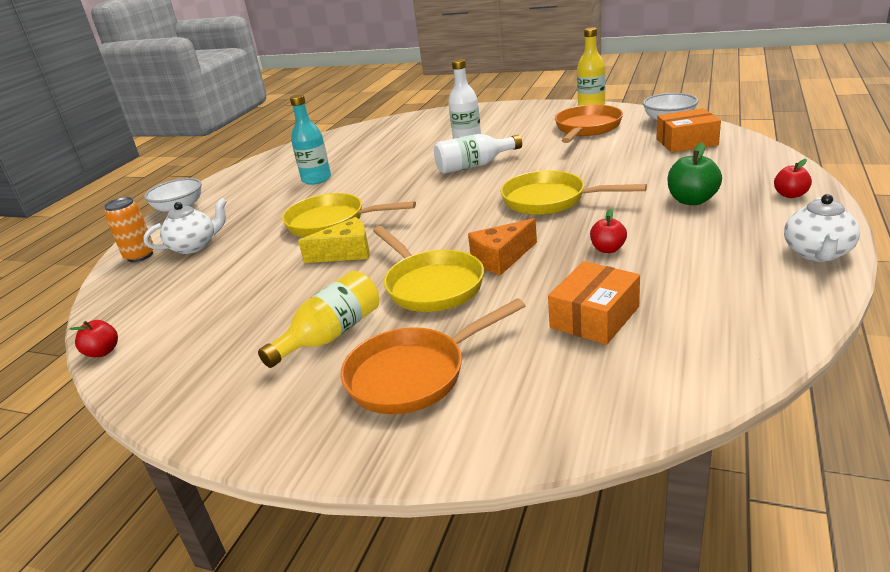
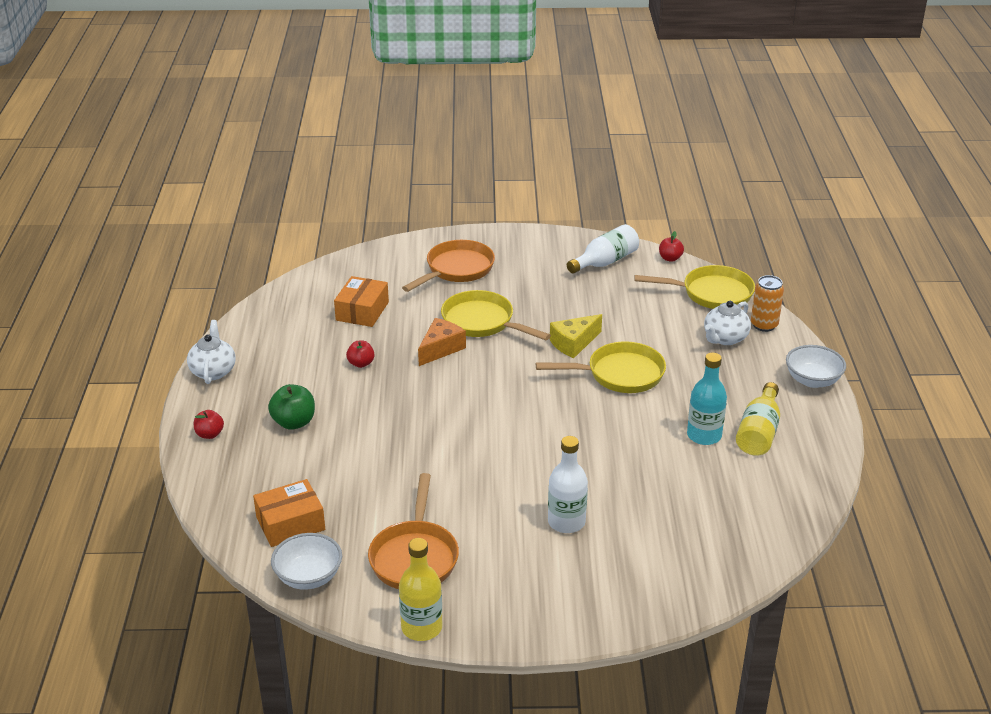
camera: 155 degrees right, 5 degrees up
(331, 335) = (525, 284): yellow bottle -> yellow bottle (758, 433)
(474, 166) = (527, 468): white bottle -> white bottle (605, 262)
(549, 200) = (422, 415): yellow pan -> yellow pan (712, 293)

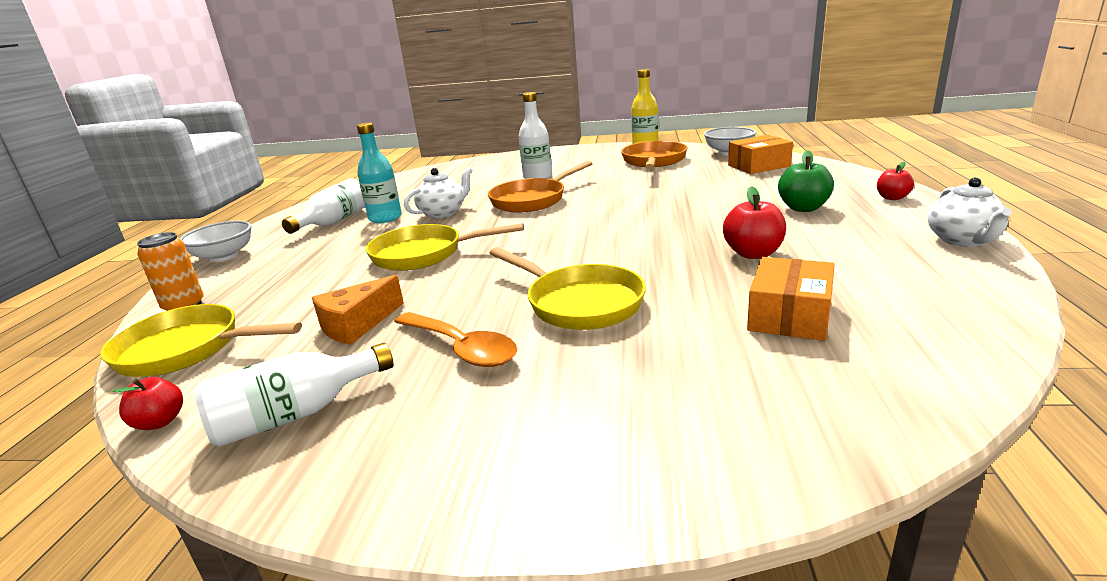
camera: 170 degrees left, 10 degrees down
(361, 363) = (753, 253): red apple -> red apple, size x1.56
(441, 349) = (643, 271): orange cheese -> orange cheese (357, 325)
(457, 269) = (618, 398): orange pan -> orange pan (532, 200)
(542, 293) = (461, 348): none -> orange spoon
(573, 343) = (457, 281): yellow cheese -> none
(725, 338) = (257, 291): white teapot -> white teapot (443, 213)
(758, 433) = (334, 221): yellow bottle -> white bottle

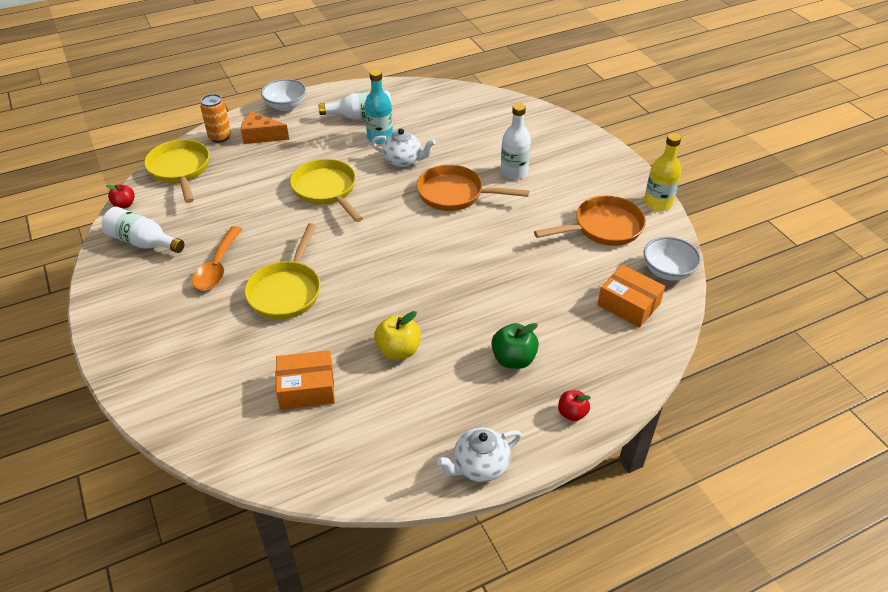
camera: 55 degrees right, 20 degrees up
(357, 325) = (226, 214): orange cheese -> orange cheese (261, 136)
(753, 253) = (398, 350): red apple -> yellow apple

